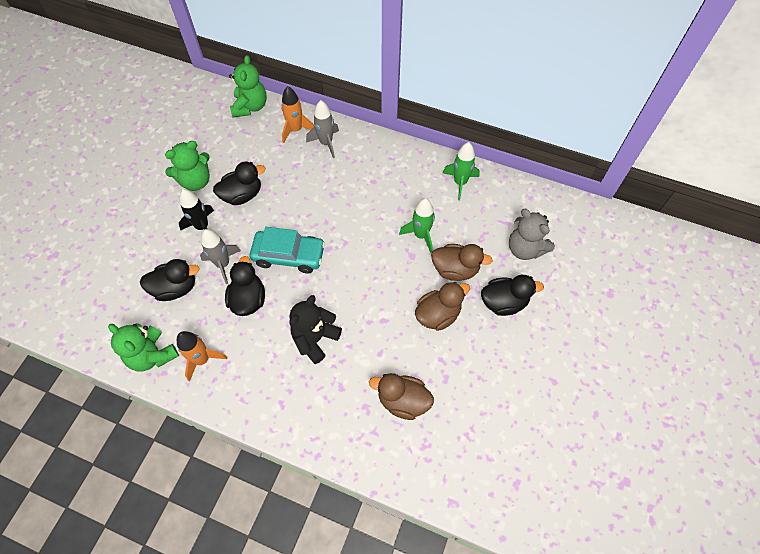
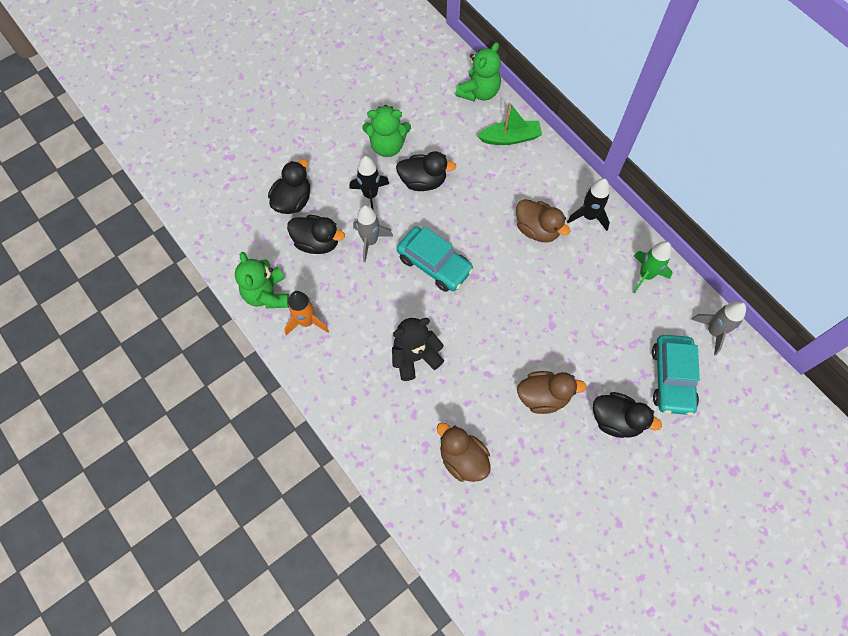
camera: 30 degrees right, 5 degrees up
(248, 299) = (375, 287): black duck -> black duck (293, 201)
(296, 130) = (510, 138): orange rocket -> green boat
(326, 143) = (532, 166): grey rocket -> grey rocket (713, 332)
(391, 160) = (588, 216): none -> black rocket
(421, 235) = (573, 309): green rocket -> none
(455, 269) = (587, 362): brown duck -> brown duck (537, 229)
(525, 248) = (672, 378): grey teddy bear -> turquoise car

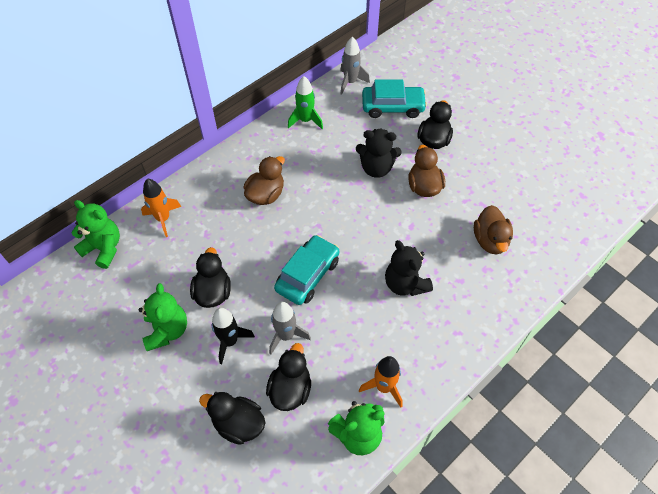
camera: 95 degrees left, 10 degrees down
(463, 459) = (490, 240): brown duck -> brown duck turned 45 degrees counterclockwise
(510, 138) = (163, 219): green boat -> orange rocket
(572, 346) = (376, 168): none -> black teddy bear
(588, 216) = (250, 157): black rocket -> none

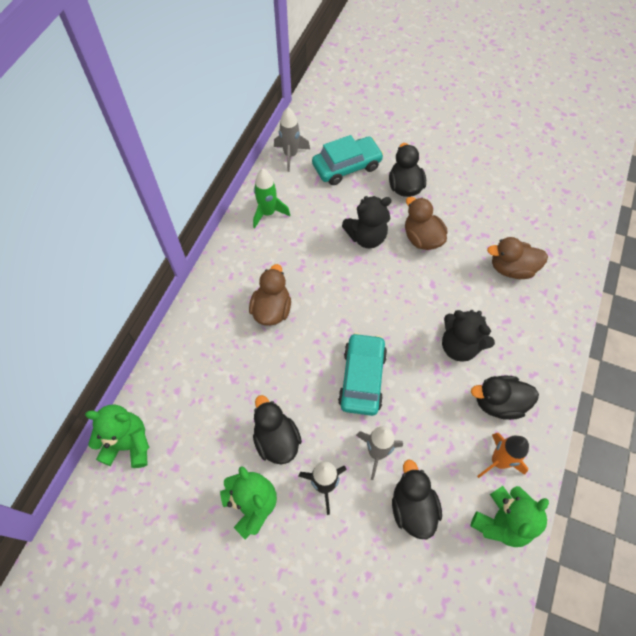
camera: 25 degrees left, 5 degrees up
(163, 219) = (177, 382): orange rocket -> none
(238, 424) = (382, 570): black duck -> black duck (498, 403)
(490, 240) = (511, 268): brown duck -> brown duck turned 120 degrees clockwise

